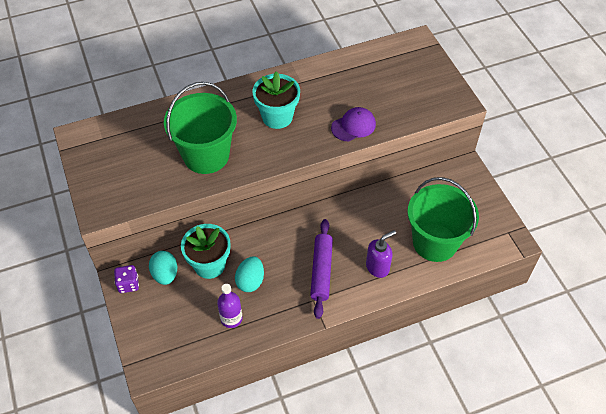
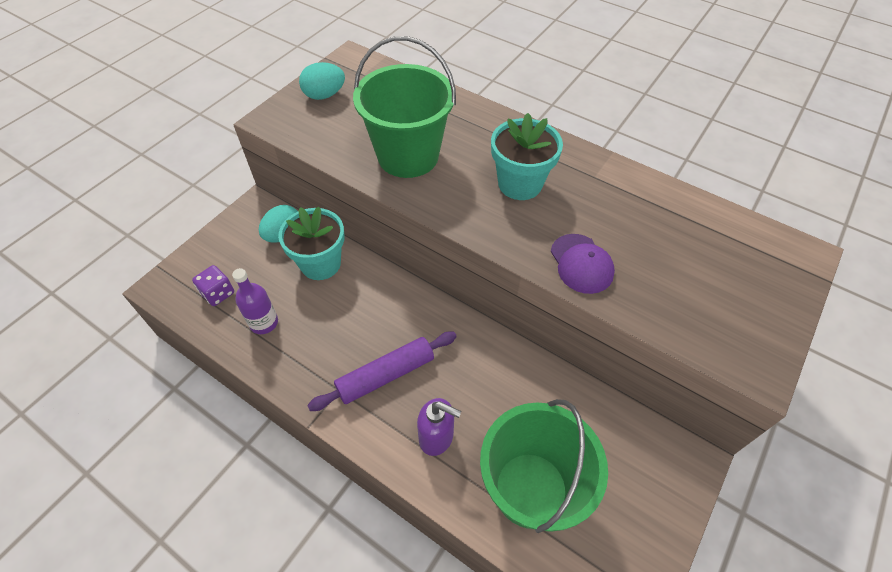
camera: 55 degrees right, 0 degrees up
(128, 284) = (254, 214): purple dice -> purple dice (218, 293)
(250, 281) = (324, 312): turquoise egg -> turquoise egg (324, 95)
(353, 126) = (581, 263): purple cap -> purple cap turned 45 degrees clockwise

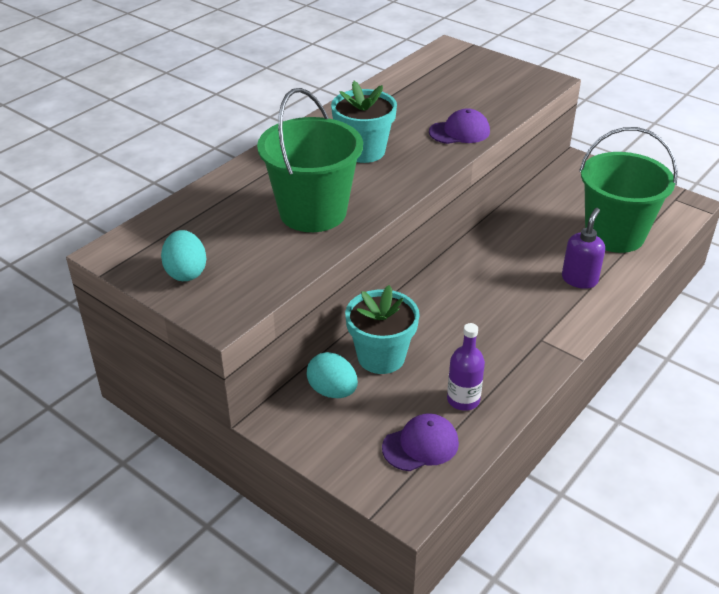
camera: 85 degrees left, 15 degrees down
(218, 293) = (420, 445): purple dice -> purple cap
(386, 375) = (522, 308): purple rolling pin -> none

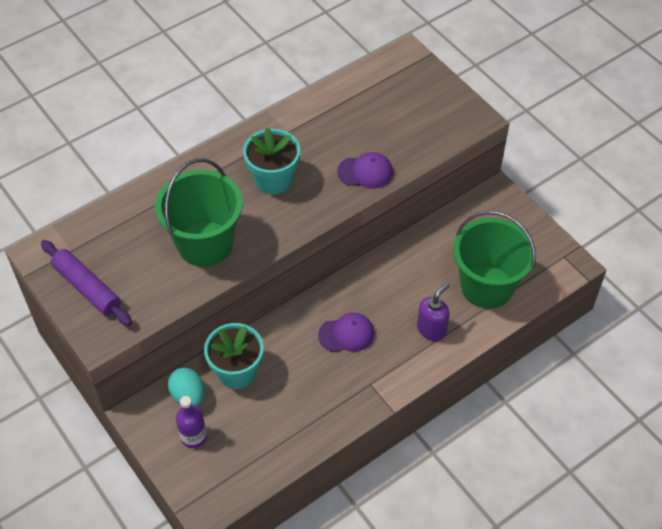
camera: 15 degrees right, 15 degrees up
(186, 272) = (87, 288): turquoise egg -> purple rolling pin
(420, 445) = (235, 461): purple cap -> purple cap (346, 334)
(463, 400) = (283, 427): purple bottle -> purple bottle (193, 437)

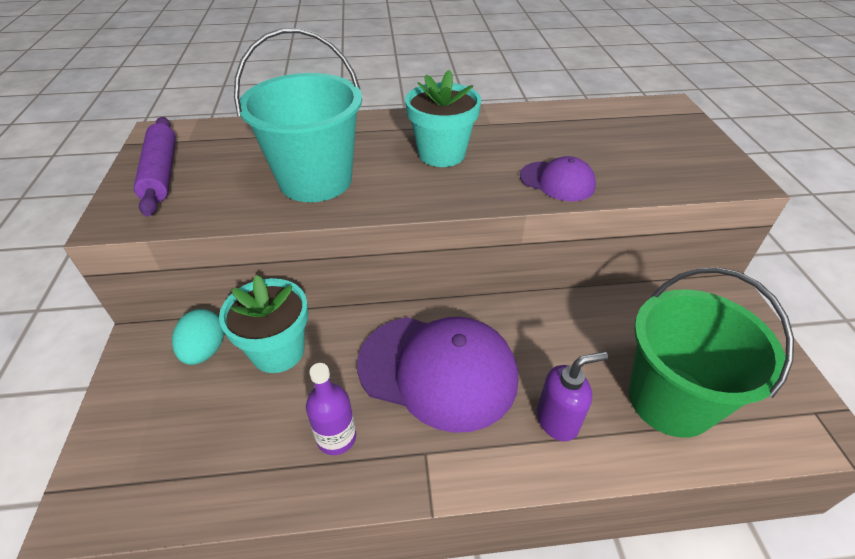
camera: 30 degrees right, 10 degrees down
(193, 437) = (163, 402): purple bottle -> purple bottle (336, 437)
(205, 244) = (315, 180): green bucket -> turquoise bucket
(346, 334) = (438, 371): purple cap -> purple cap, size x2.00

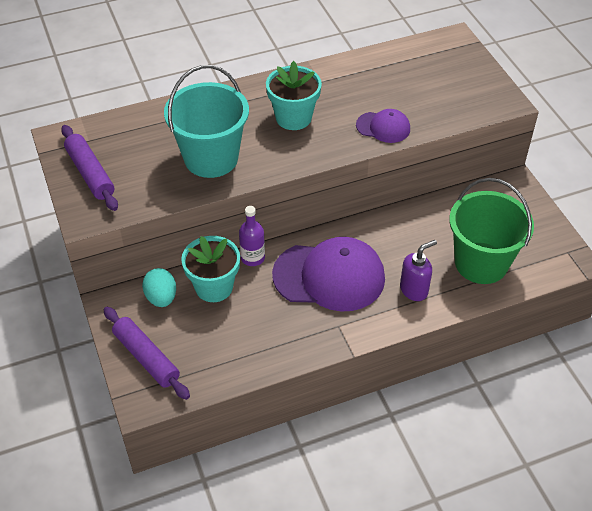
camera: 15 degrees left, 5 degrees up
(132, 435) = (146, 357): none -> purple rolling pin
(336, 437) = (279, 330): purple bottle -> purple bottle (252, 258)

